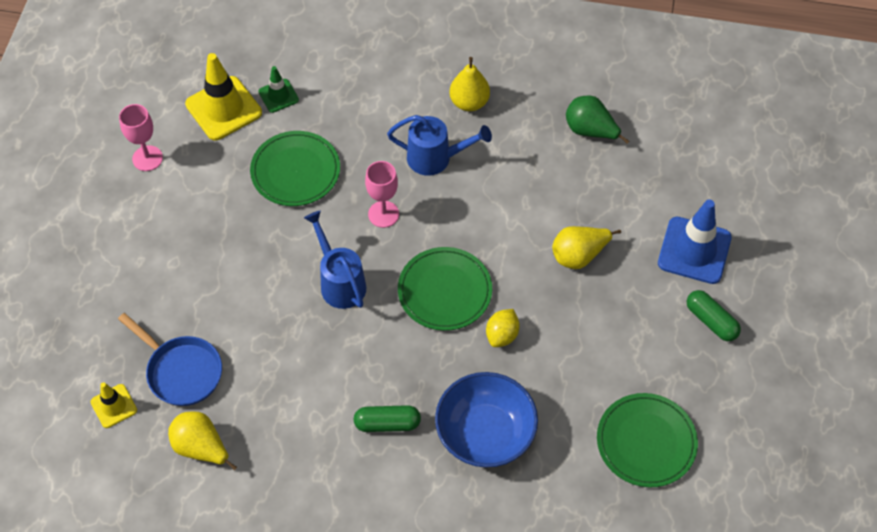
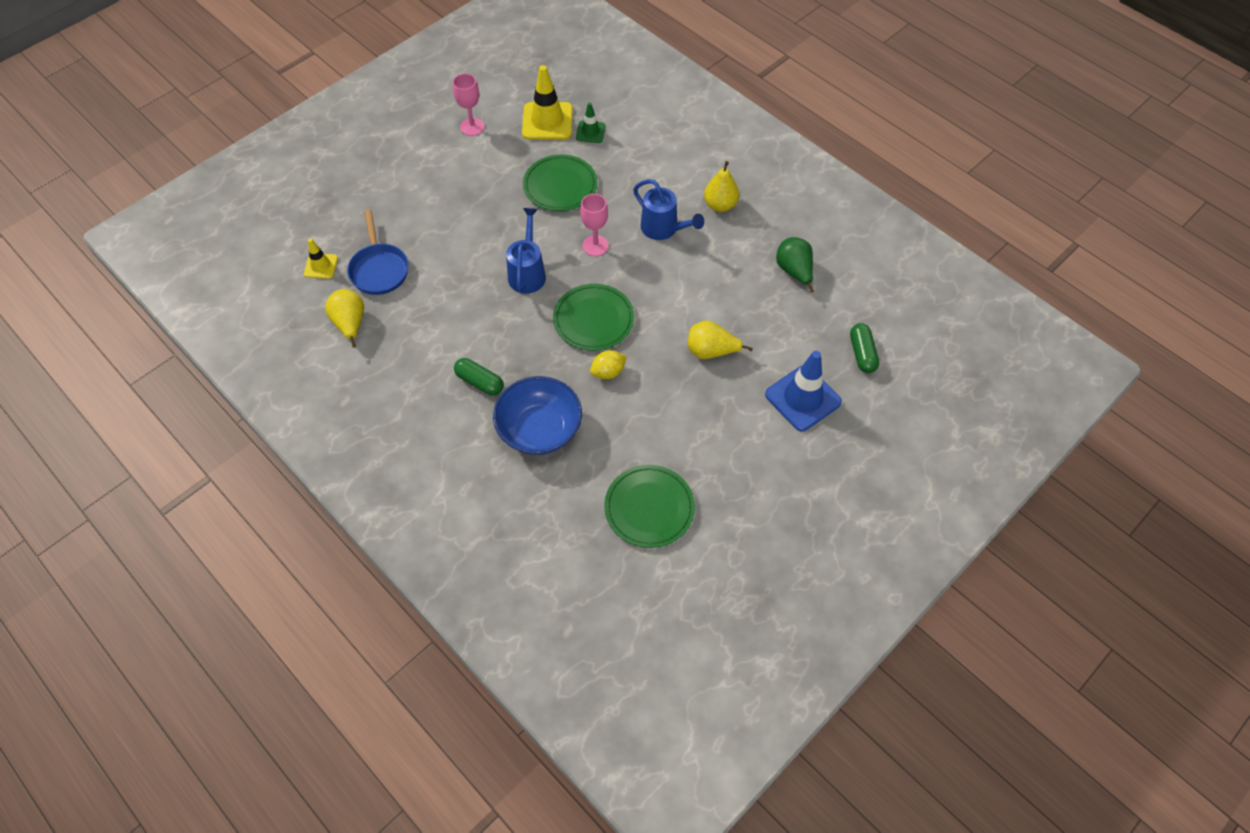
camera: 35 degrees right, 0 degrees up
(711, 321) = (772, 455): green capsule -> green capsule (862, 353)

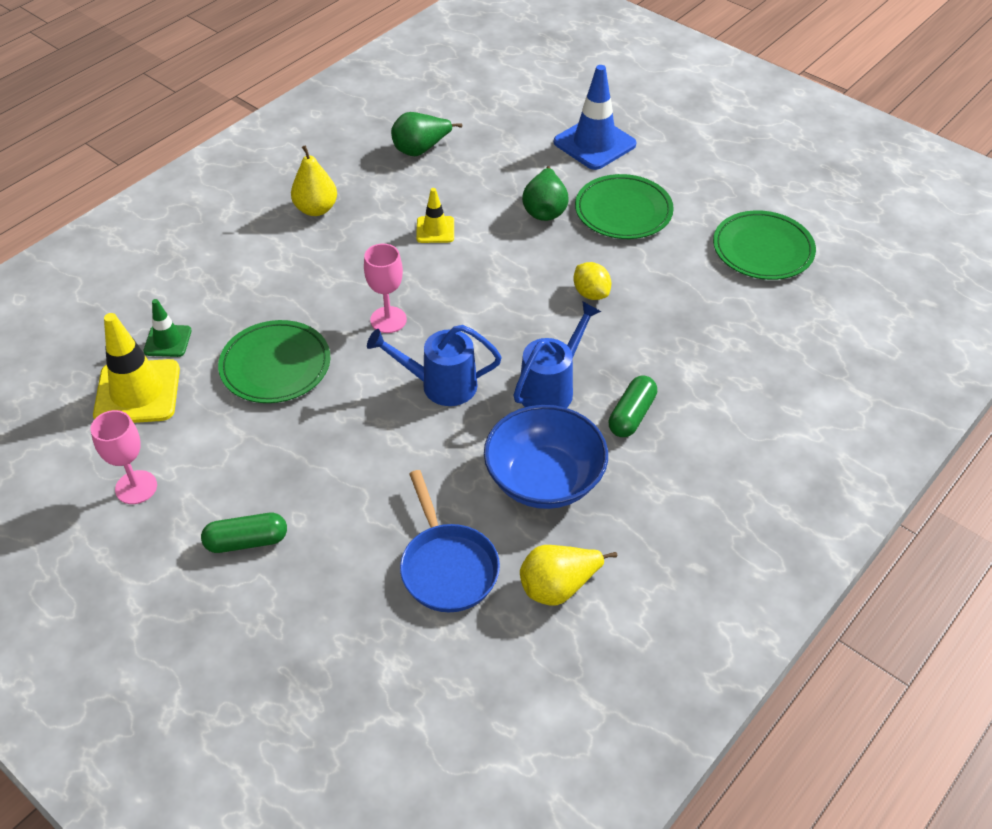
camera: 95 degrees left, 10 degrees down
(321, 266) = (446, 654): yellow traffic cone -> yellow traffic cone (435, 230)
(379, 269) = (447, 567): blue pan -> blue pan turned 90 degrees clockwise
(540, 429) = (688, 348): blue bowl -> blue bowl (544, 479)
(593, 319) = (512, 312): green plate -> green plate (623, 211)
(663, 229) = (358, 257): blue watering can -> blue watering can (551, 388)
(711, 351) = (545, 210): yellow pear -> green pear
(862, 353) = (529, 104): green capsule -> green capsule (246, 541)

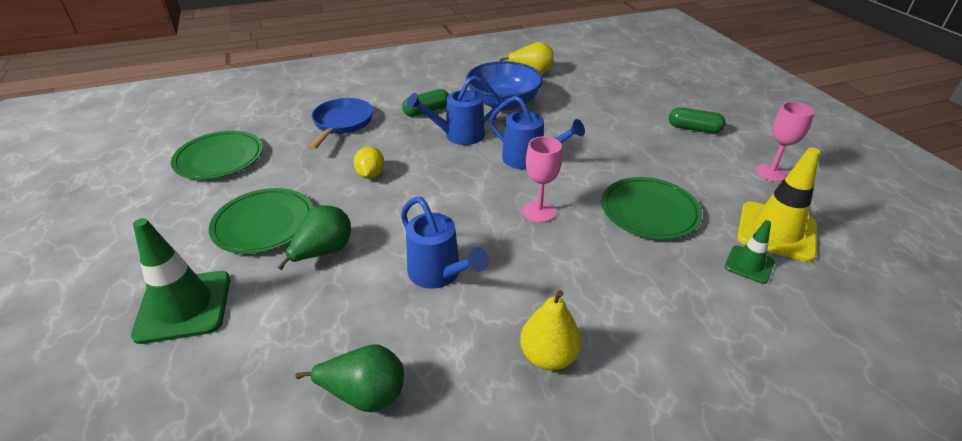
camera: 150 degrees left, 10 degrees down
(435, 230) = (439, 274): yellow traffic cone -> blue watering can
(447, 567) = (582, 91): blue pan -> blue pan (342, 123)
(594, 143) = (184, 306): blue traffic cone -> green traffic cone

